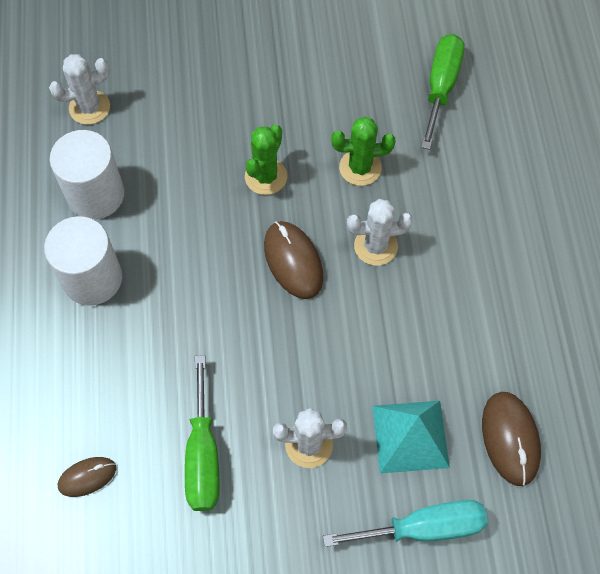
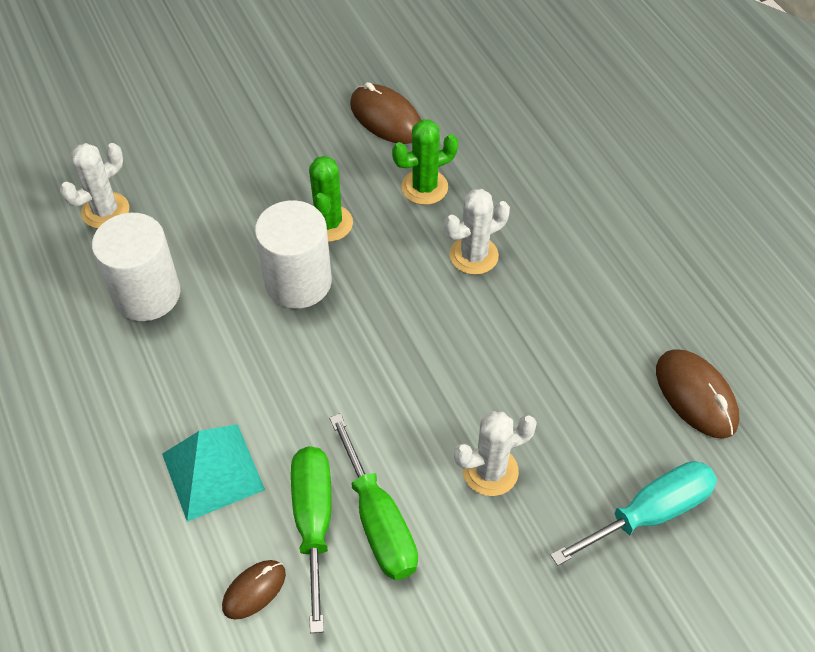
camera: 20 degrees left, 10 degrees down
(92, 278) = (177, 379): white cylinder -> white cylinder (298, 282)
(293, 261) = (393, 295): brown mouse -> brown mouse (386, 118)
(410, 436) = (593, 427): turquoise pyramid -> turquoise pyramid (213, 471)
(441, 87) = (473, 92): green screwdriver -> green screwdriver (313, 522)

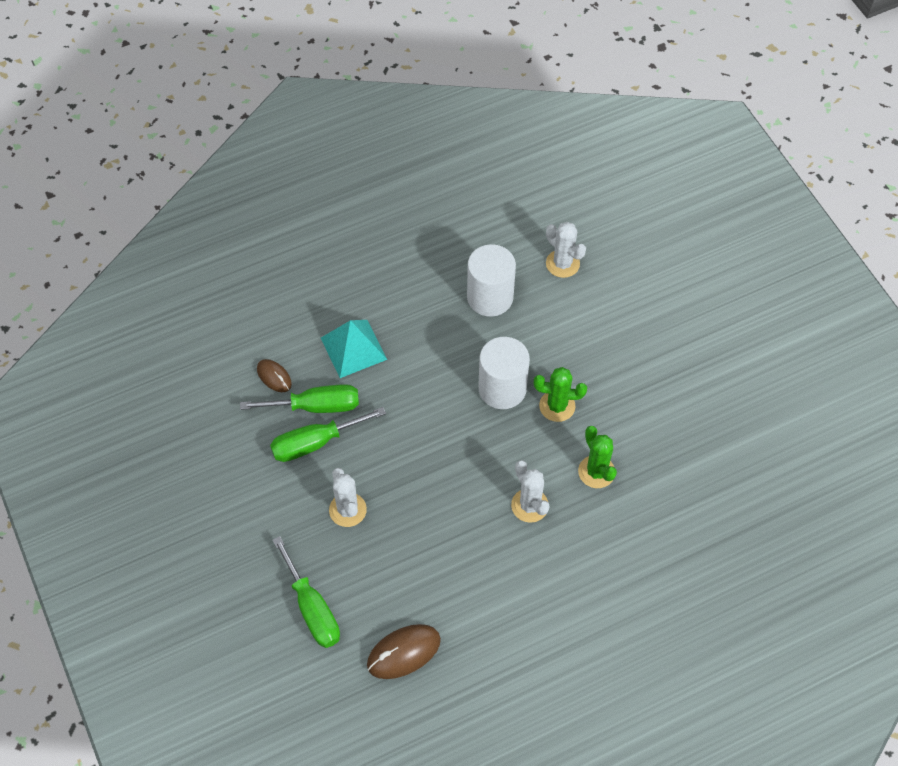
camera: 90 degrees right, 5 degrees up
(386, 118) = (669, 443): brown mouse -> none
(649, 513) = (312, 608): turquoise screwdriver -> green screwdriver

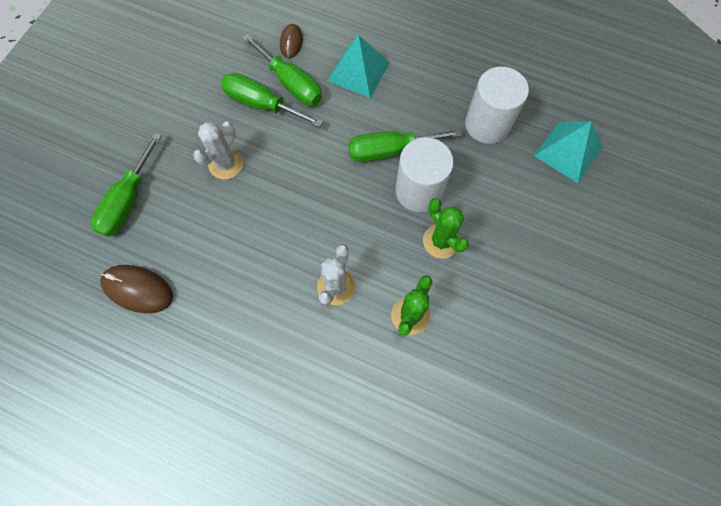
camera: 50 degrees right, 10 degrees up
(448, 381) = (390, 150): none -> green screwdriver
(562, 263) = (568, 151): white cactus -> turquoise pyramid

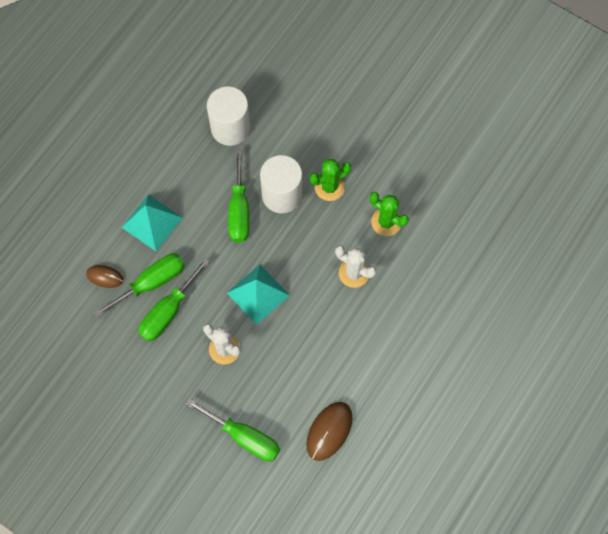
camera: 80 degrees left, 0 degrees up
(568, 151) = (269, 73): turquoise pyramid -> turquoise pyramid (258, 294)

